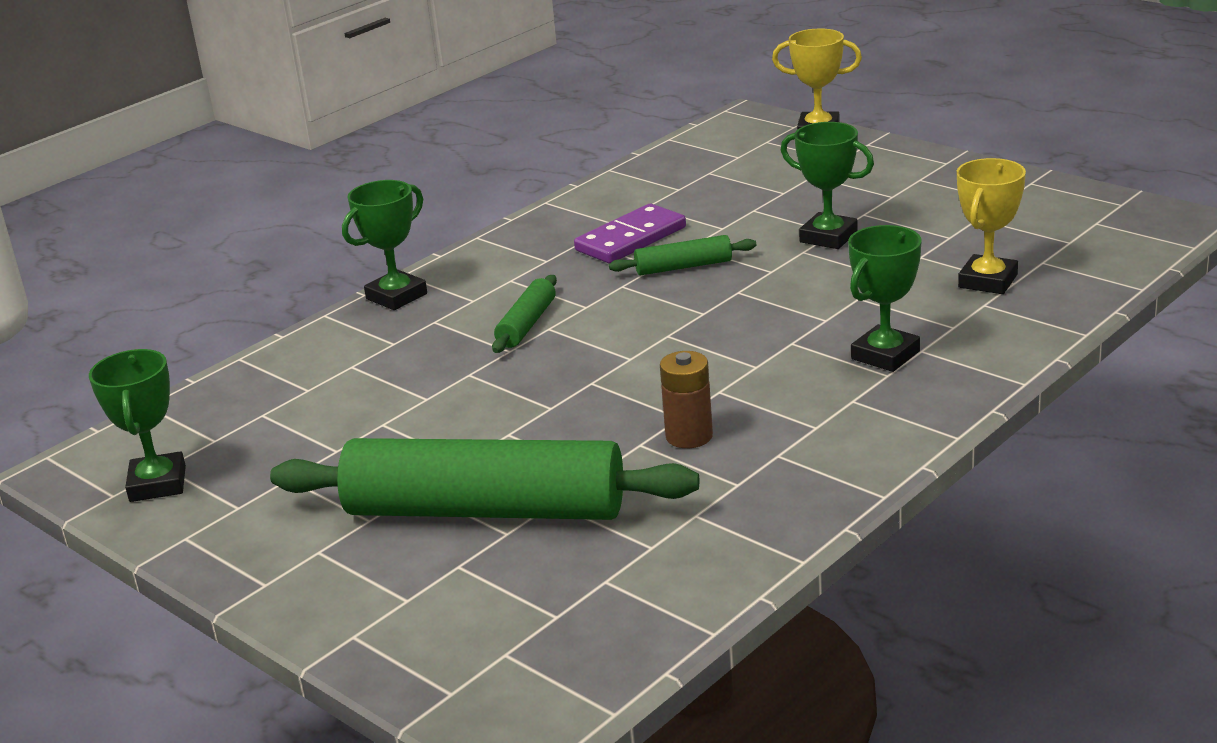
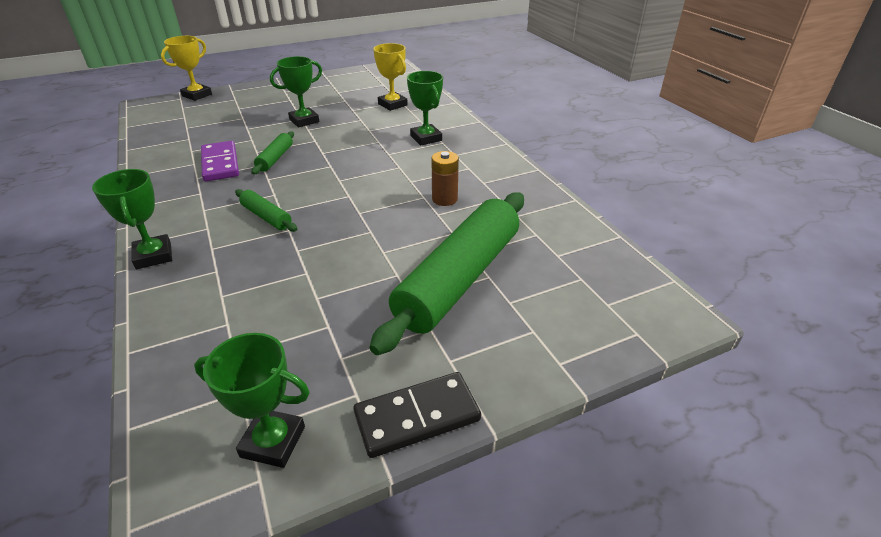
camera: 70 degrees left, 10 degrees up
(221, 555) = (417, 416): none -> black domino

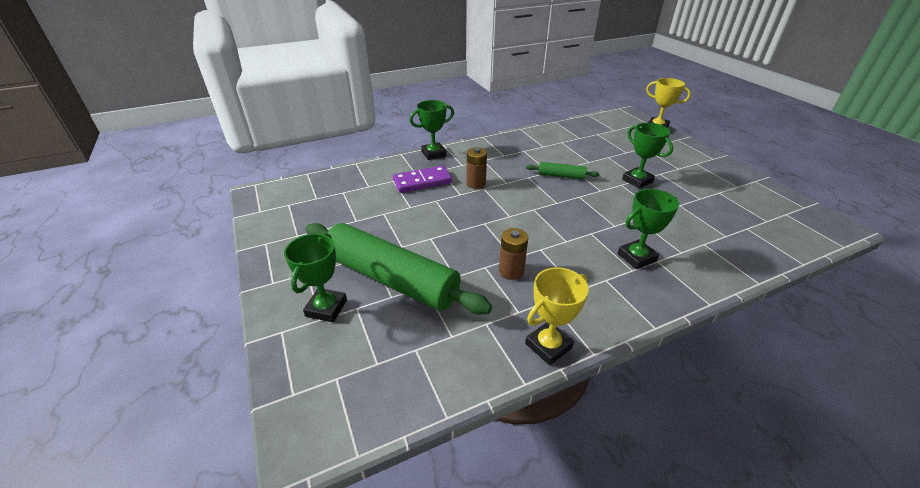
camera: 90 degrees right, 0 degrees up
(220, 164) = (545, 155): purple domino -> purple domino (422, 181)
(266, 217) = (476, 183): green rolling pin -> brown battery
(273, 441) = (279, 212): green trophy -> green trophy (326, 308)
(392, 104) = (711, 230): yellow trophy -> yellow trophy (548, 346)
(417, 416) = (270, 259): black domino -> none

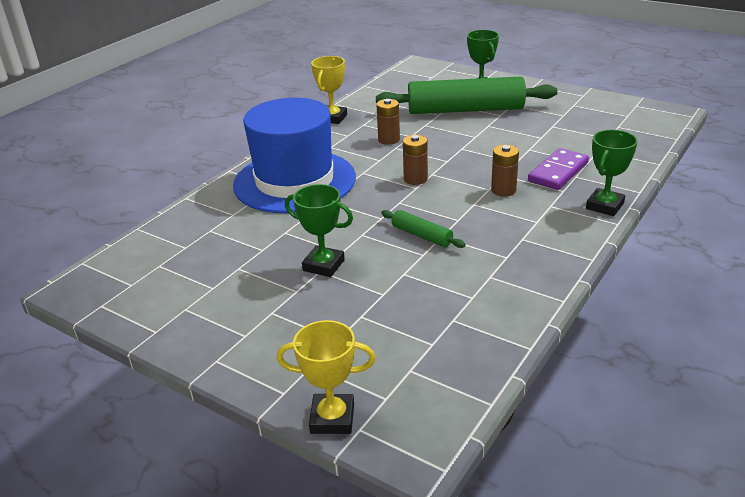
camera: 150 degrees right, 5 degrees down
(527, 216) = (415, 179): none -> brown battery
(561, 176) = (422, 235): green rolling pin -> green rolling pin turned 60 degrees clockwise
(636, 257) = (294, 181): green trophy -> blue hat

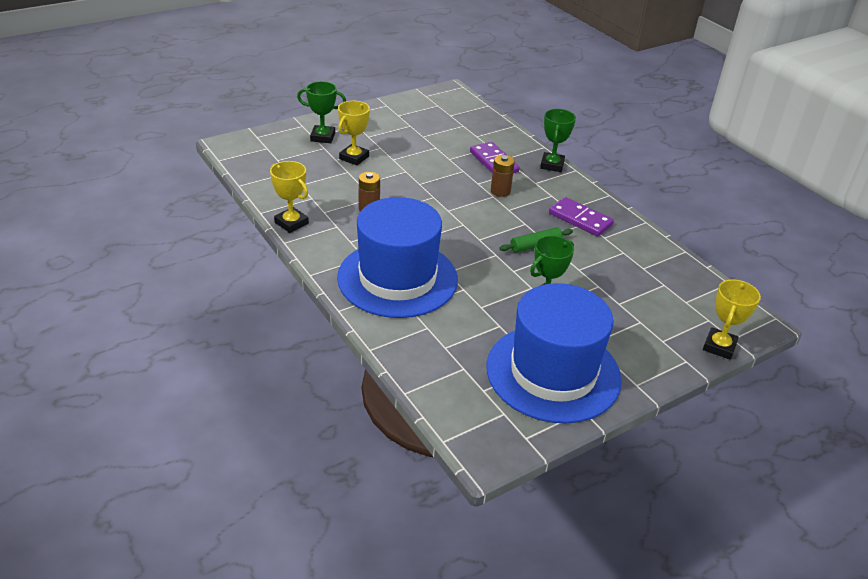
camera: 70 degrees left, 5 degrees up
(206, 298) = (553, 372): none -> blue hat
(415, 179) = (450, 220): brown battery -> none
(465, 110) = (354, 158): green rolling pin -> yellow trophy
(508, 251) = (580, 219): none -> purple domino
(604, 206) = (552, 165): green trophy -> green trophy turned 45 degrees clockwise

